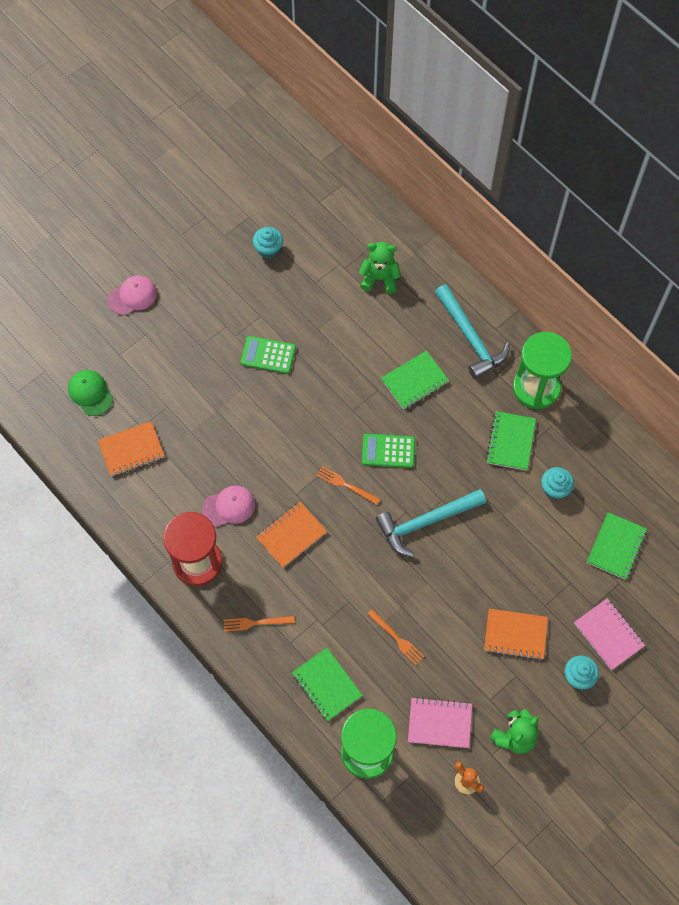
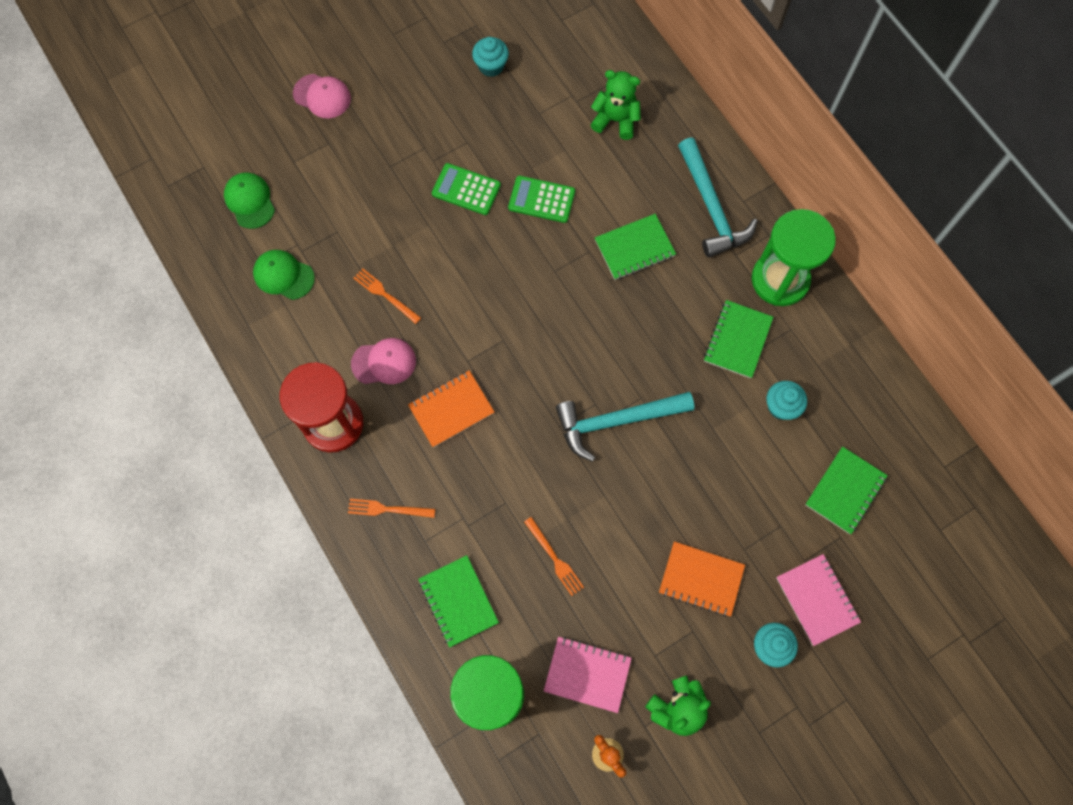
camera: 10 degrees right, 5 degrees up
(131, 450) = (283, 275): orange notebook -> green cap
(132, 296) = (322, 96): pink cap -> pink cap turned 45 degrees clockwise
(346, 485) = (528, 359): orange fork -> orange fork (385, 295)
(388, 451) = (587, 327): green calculator -> green calculator (541, 200)

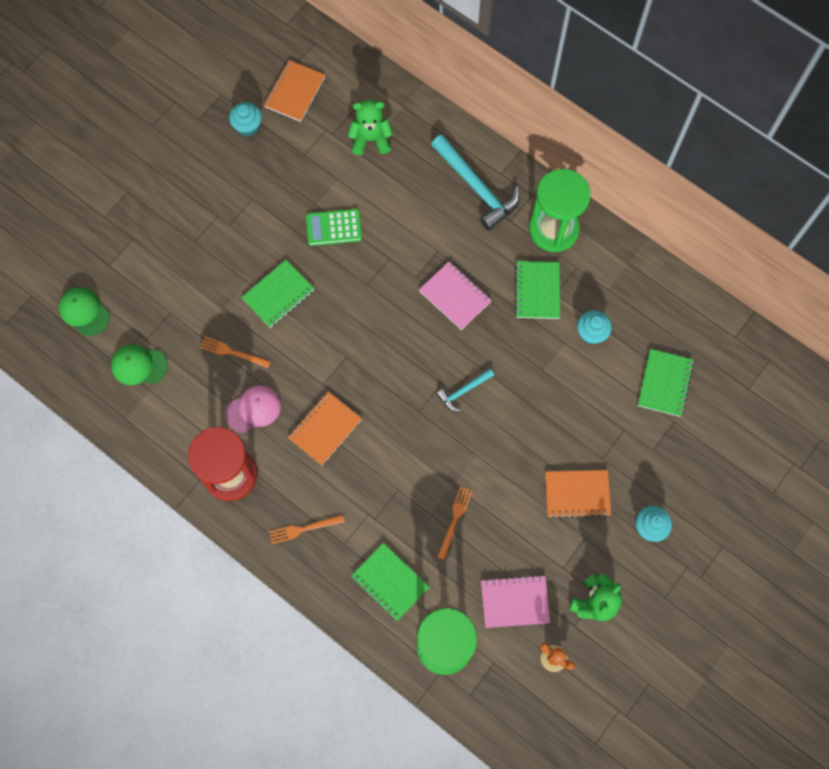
camera: 20 degrees left, 0 degrees up
(322, 96) = (111, 200): pink cap -> none
(466, 189) = (267, 240): green calculator -> none
(553, 46) = (294, 92): none -> orange notebook
(554, 558) = (455, 520): orange fork -> orange fork turned 105 degrees counterclockwise
(616, 421) = (463, 391): turquoise hammer -> turquoise hammer, size x0.52
(634, 248) = (426, 243): green notebook -> green notebook (278, 294)
(817, 600) = (673, 477): pink notebook -> pink notebook (455, 296)

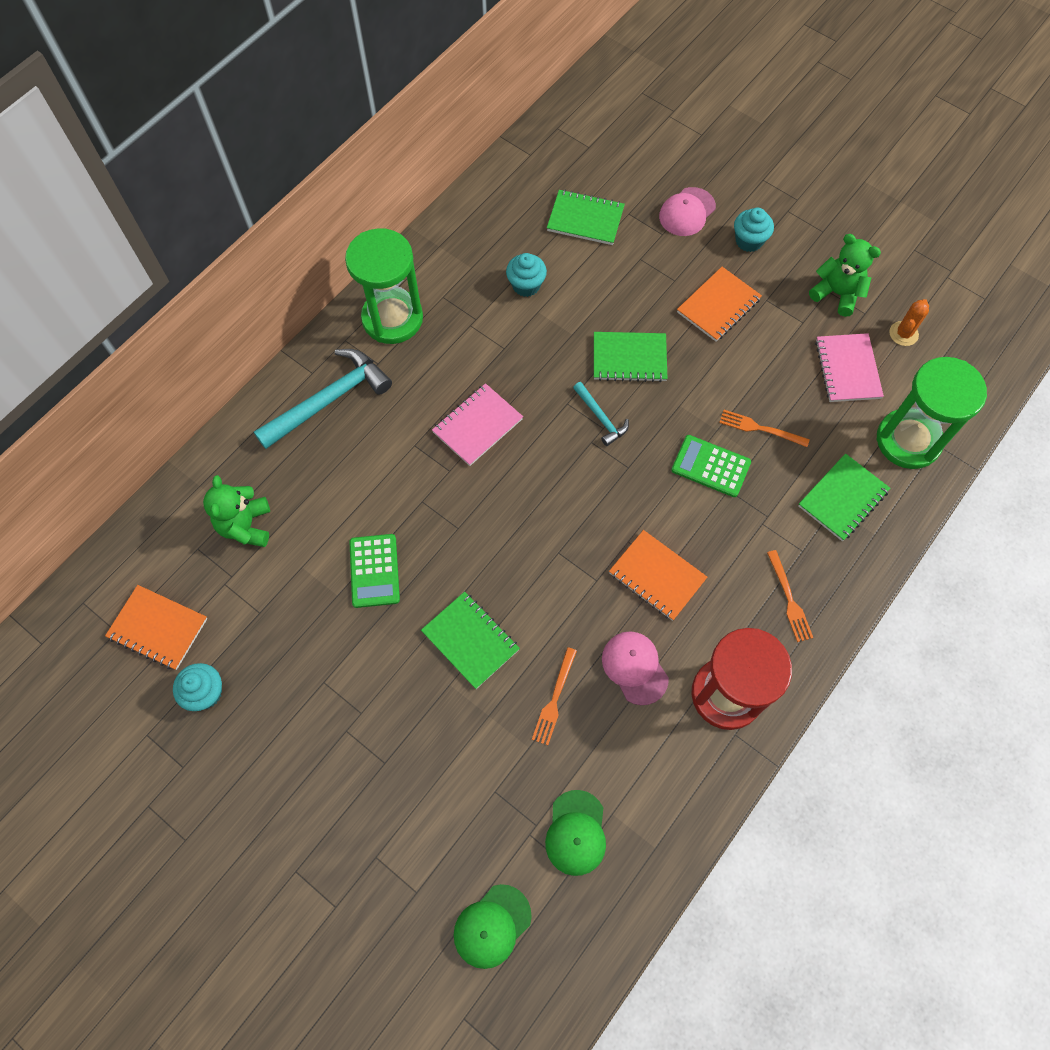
camera: 90 degrees left, 5 degrees down
(419, 476) = (710, 466): none -> green calculator
(537, 291) = (472, 338): green notebook -> green notebook (629, 358)
(577, 494) = (718, 306): orange notebook -> orange notebook turned 45 degrees clockwise
(679, 473) = (687, 212): none -> pink cap

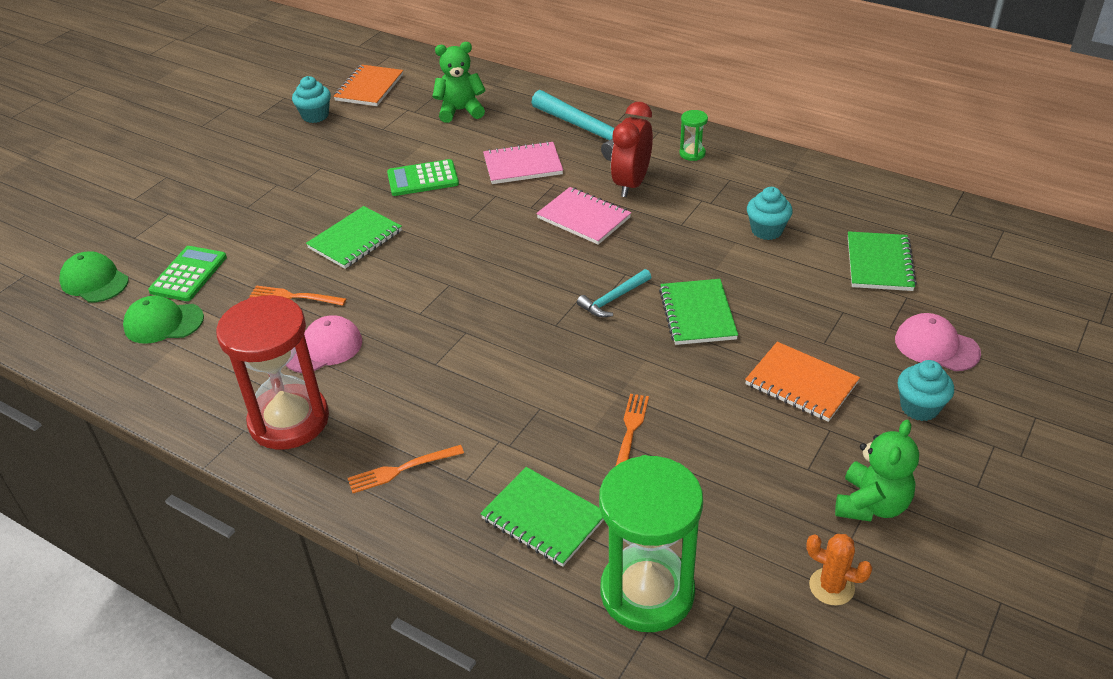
camera: 85 degrees right, 25 degrees down
(392, 318) = (692, 153): green hourglass -> green hourglass, size x0.42
(431, 378) = (631, 184): none -> red clock
(657, 576) = (426, 357): orange notebook -> none
(710, 466) = (568, 391): green calculator -> green calculator (188, 274)
(847, 369) = (746, 520): pink notebook -> pink notebook (523, 165)

